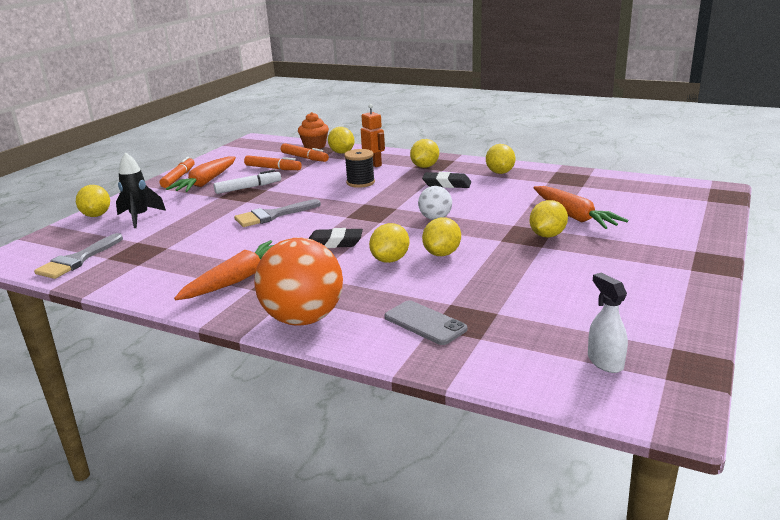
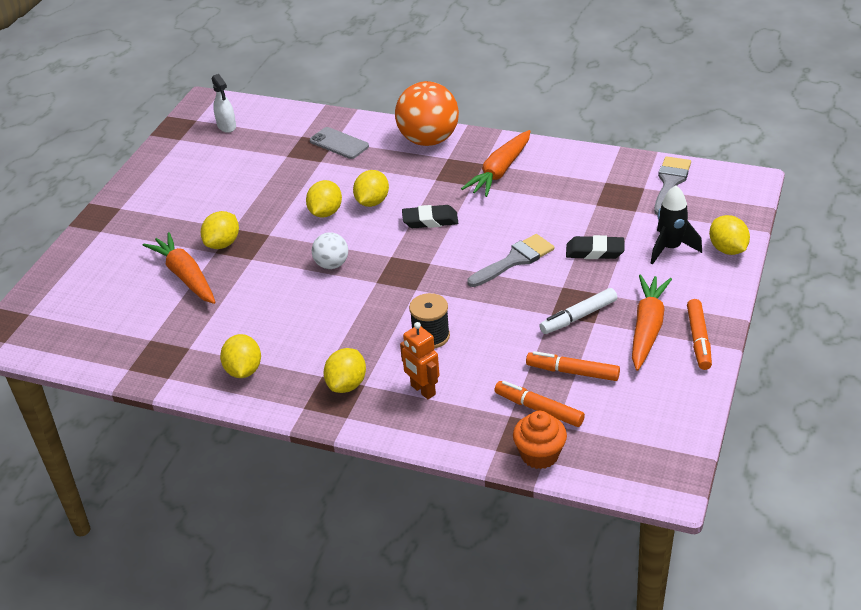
camera: 175 degrees right, 15 degrees up
(342, 152) = (483, 429): yellow lemon -> none
(446, 184) = (317, 337): black eraser -> black eraser (595, 251)

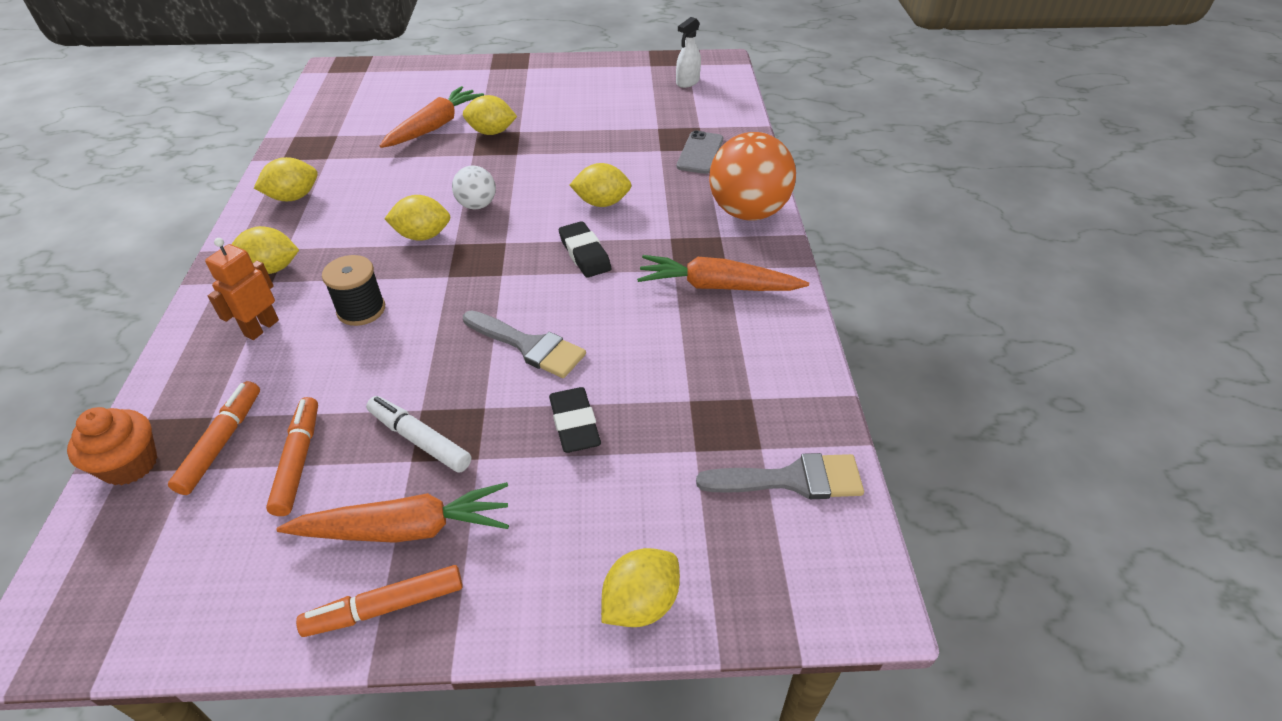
camera: 65 degrees right, 5 degrees up
(325, 212) = (568, 177): yellow lemon -> yellow lemon (423, 236)
(670, 248) = (614, 517): black rocket -> none

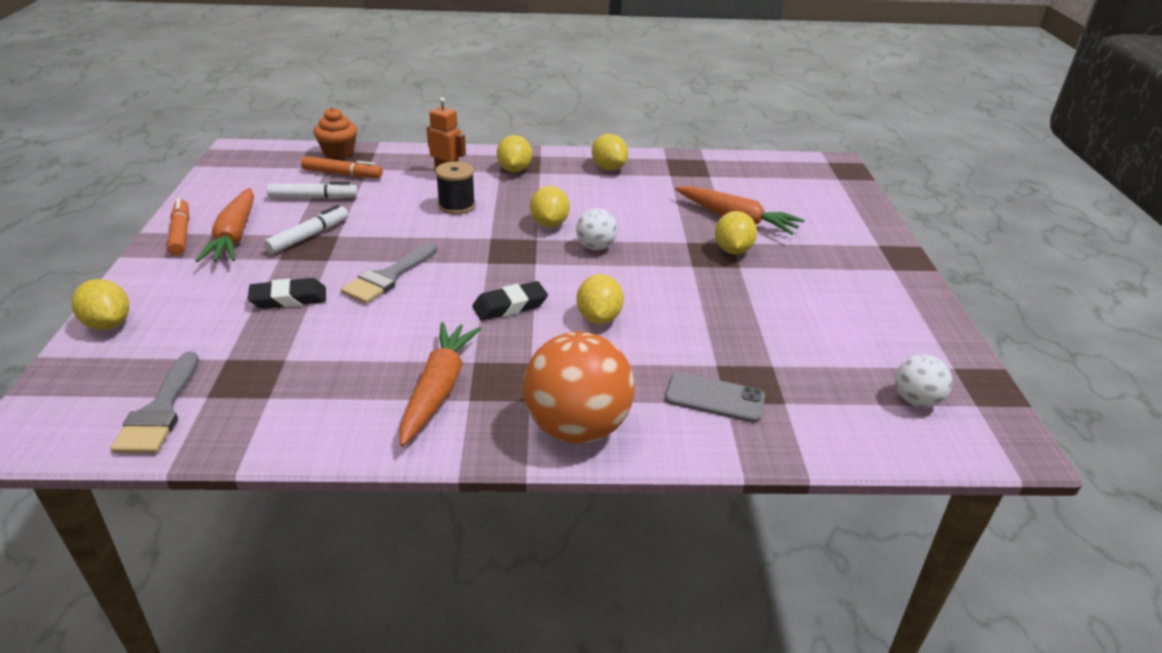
camera: 90 degrees right, 10 degrees down
(298, 461) = (313, 198): orange marker -> white marker
(687, 82) = (916, 400): white spray bottle -> white ball

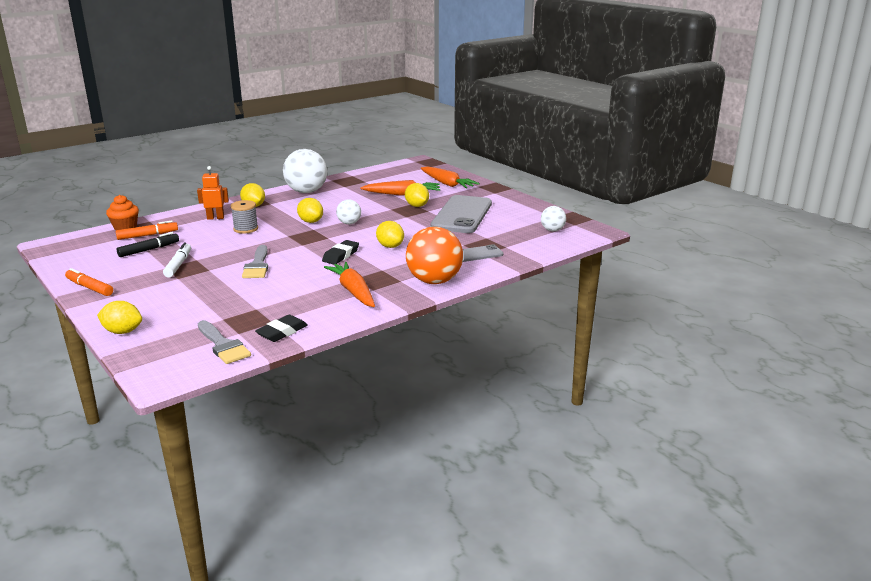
camera: 35 degrees left, 10 degrees down
(234, 236) = (129, 278): orange carrot -> orange carrot (447, 184)
(289, 298) = (215, 289): black eraser -> black eraser (282, 332)
(313, 198) = (149, 250): white marker -> black marker
(456, 206) = (246, 229): black spool -> grey spool
(608, 168) = (306, 192): yellow lemon -> white ball
(784, 297) = (462, 215): none -> grey phone

